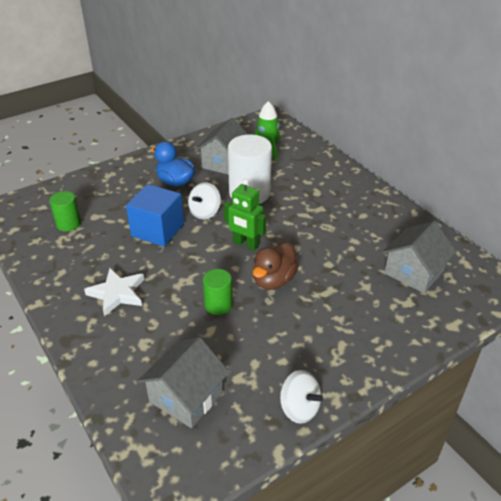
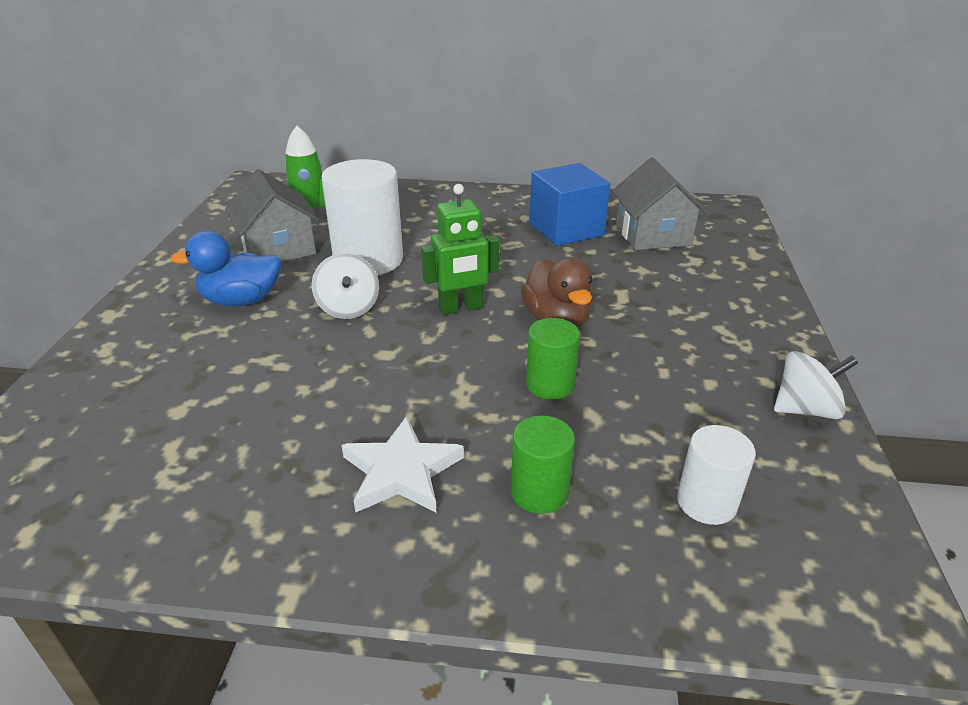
camera: 50 degrees left, 5 degrees down
(68, 224) = (143, 449): green cylinder -> green cylinder (539, 492)
(157, 230) = (318, 363): blue cube -> blue cube (566, 229)
(186, 396) = (706, 502): grey house -> white cylinder

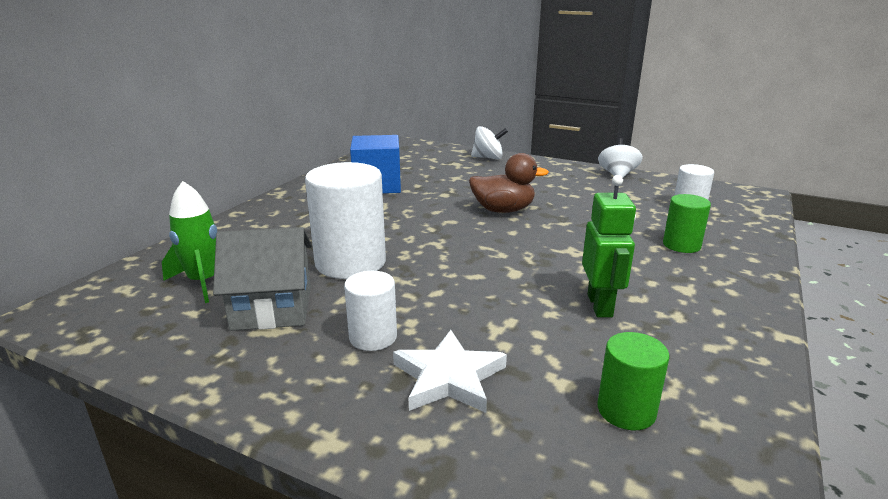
camera: 70 degrees left, 10 degrees down
(241, 300) = (373, 337): blue duck -> white cylinder
(348, 308) = (432, 280): white spinning top -> white spinning top (488, 158)
(401, 471) = (661, 283): white star -> white star (449, 377)
(461, 308) = (466, 237): green robot -> green robot (600, 305)
(550, 384) = (577, 225): green cylinder -> green cylinder (626, 410)
(653, 235) = (413, 166): grey house -> none

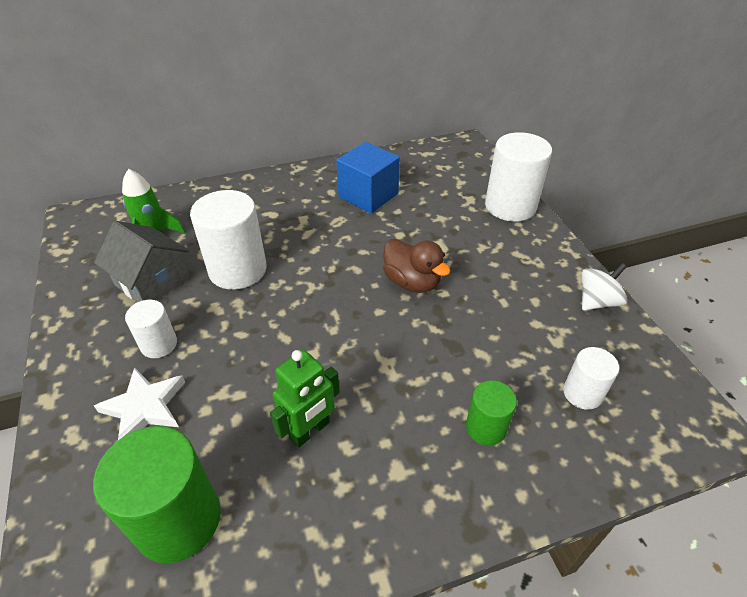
camera: 45 degrees right, 20 degrees up
(488, 158) = (510, 206): white spinning top -> white cylinder
(626, 410) = (178, 519): green cylinder -> green cylinder, size x1.83

